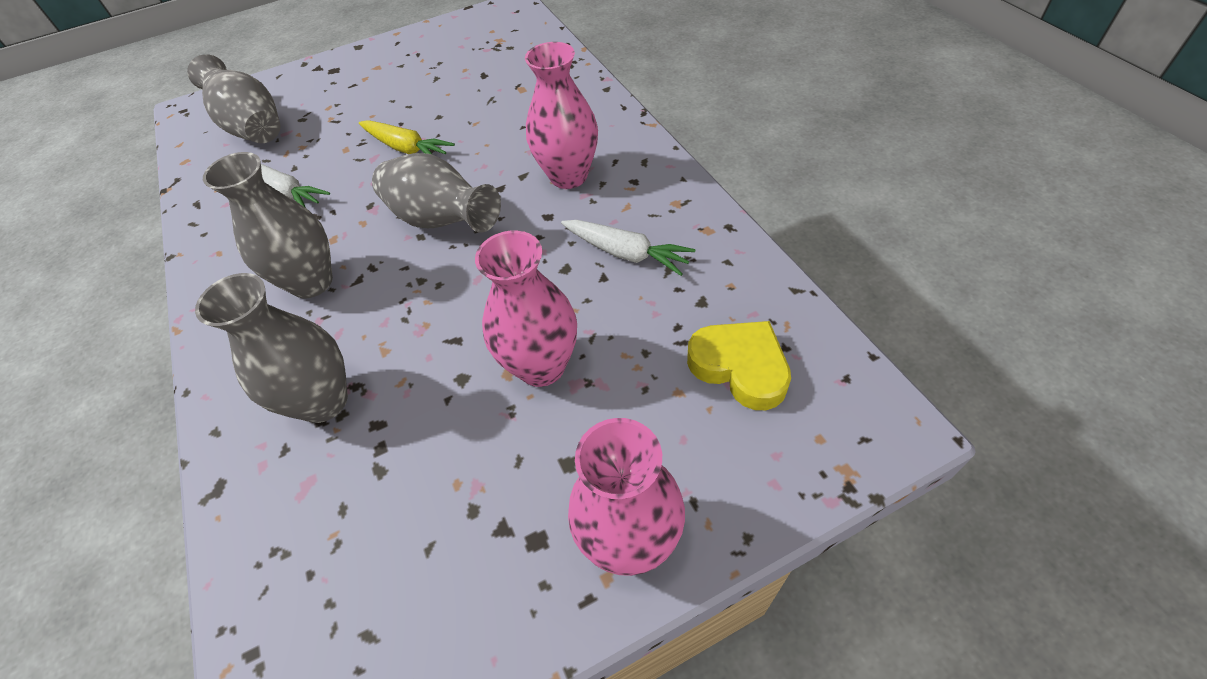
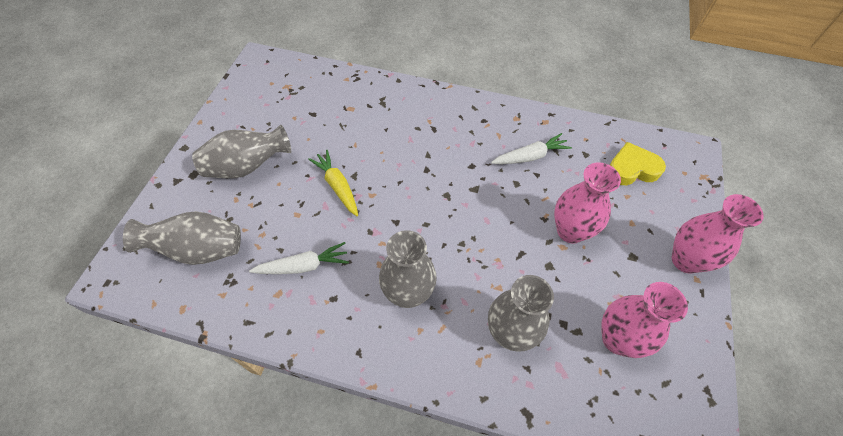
camera: 55 degrees left, 5 degrees up
(406, 148) = (337, 186): yellow carrot -> yellow carrot turned 105 degrees counterclockwise
(441, 220) = (424, 208): grey vase -> grey vase (247, 167)
(568, 176) = (451, 139): pink vase -> pink vase (617, 339)

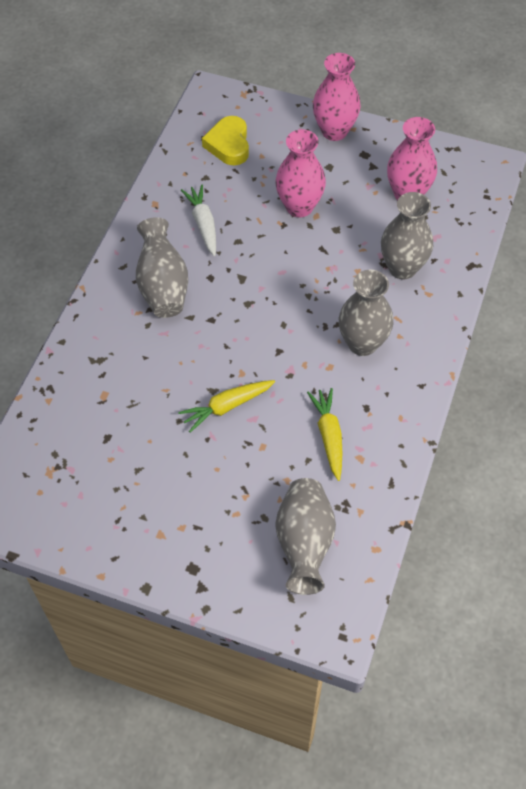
camera: 85 degrees left, 0 degrees up
(247, 167) = (188, 506): grey vase -> grey vase (163, 286)
(303, 266) = (329, 436): white carrot -> yellow carrot

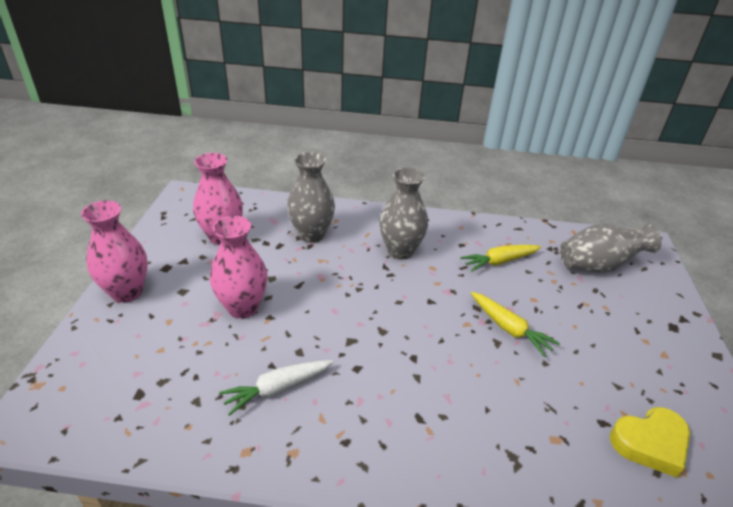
camera: 105 degrees left, 20 degrees down
(163, 286) = (383, 412): grey vase -> none
(229, 144) = (137, 385): yellow heart -> yellow heart (650, 443)

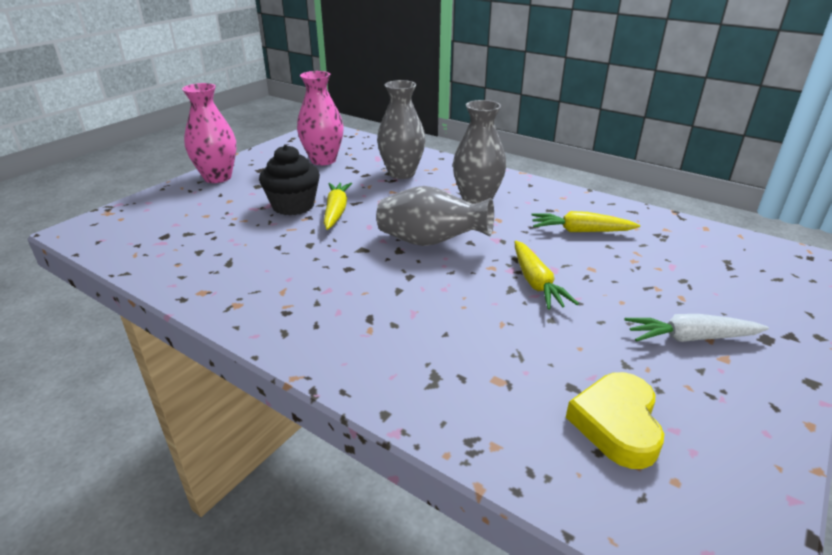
camera: 30 degrees right, 5 degrees down
(243, 307) = (293, 206): pink vase -> black cupcake
(277, 388) = (267, 262): white carrot -> white carrot (690, 338)
(290, 302) = (336, 211): none -> yellow carrot
(599, 265) = (710, 261): grey vase -> grey vase (430, 242)
(650, 443) = (617, 424): yellow heart -> yellow heart turned 90 degrees clockwise

